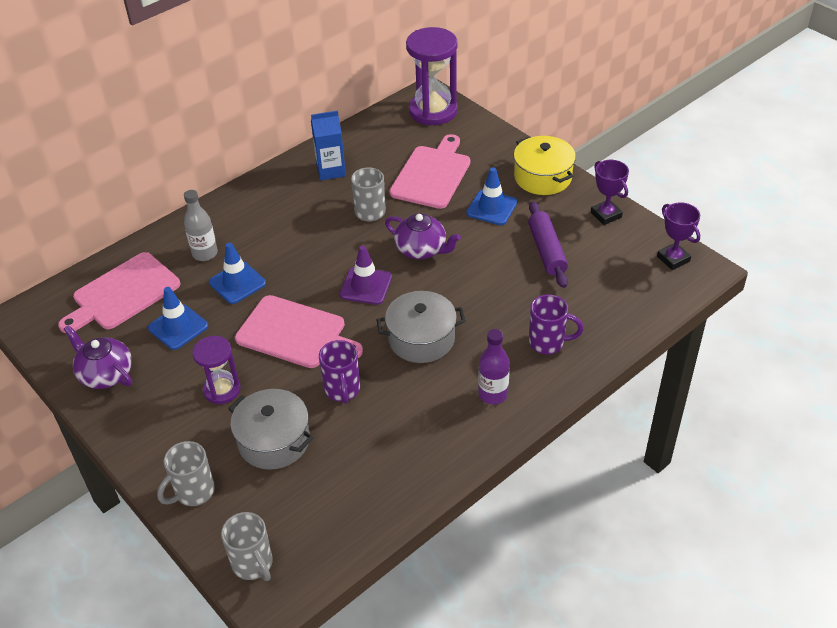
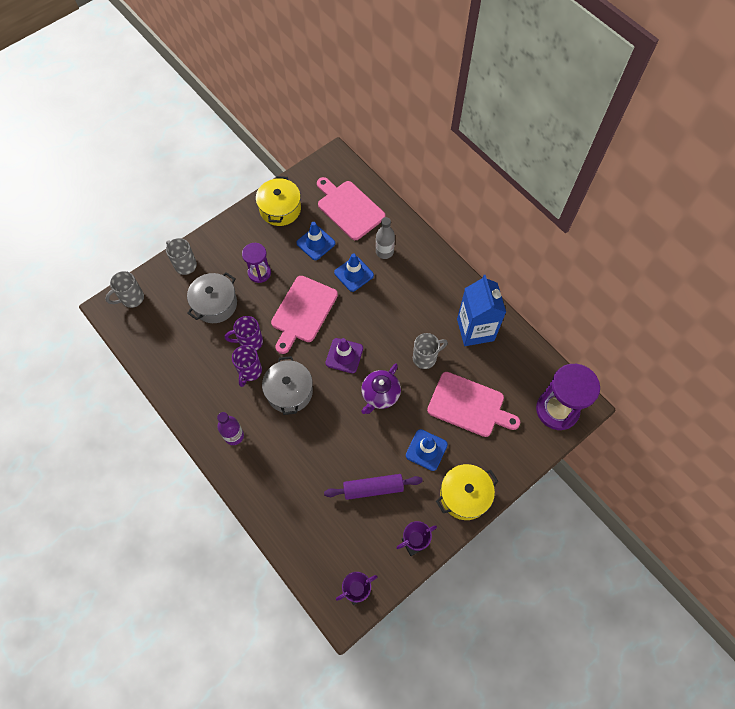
camera: 90 degrees right, 20 degrees up
(105, 374) = (280, 209): purple teapot -> yellow pot
(331, 170) = (475, 330): blue carton -> blue carton, size x1.52
(548, 343) = (276, 478): purple mug -> purple mug (249, 371)

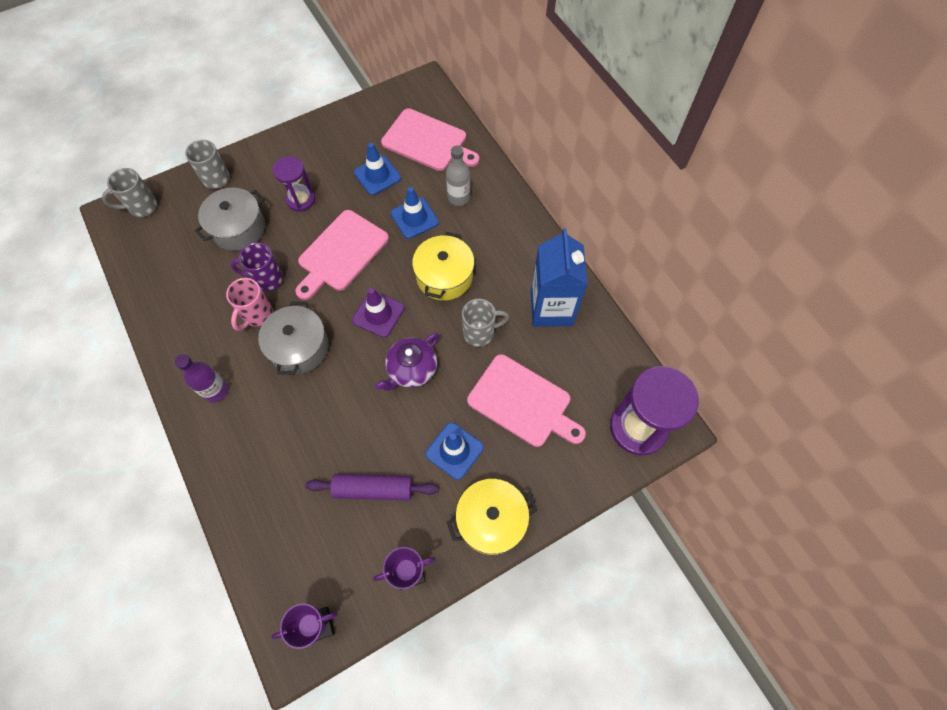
camera: 10 degrees right, 0 degrees up
(249, 371) = (257, 315): purple mug -> pink mug
(280, 209) = (345, 131): yellow pot -> yellow pot (444, 276)
(349, 208) = (427, 141): pink cutting board -> pink cutting board turned 150 degrees clockwise

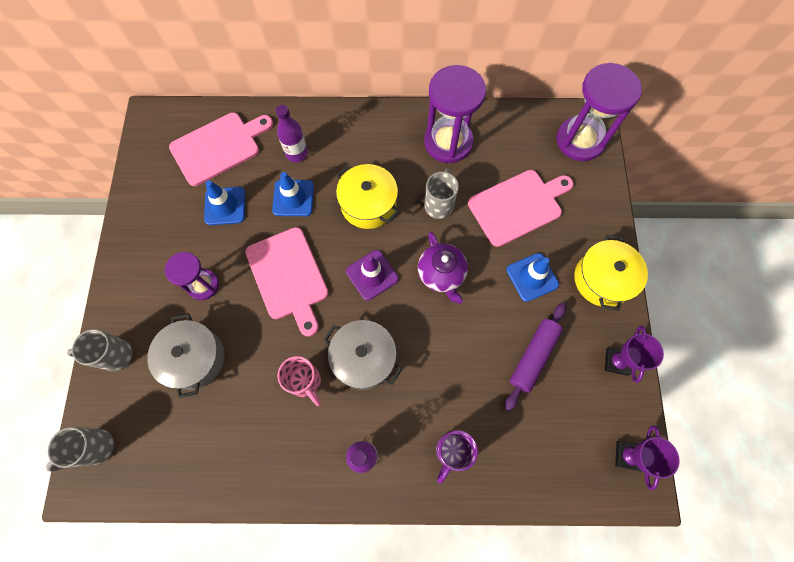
camera: 60 degrees left, 5 degrees up
(142, 207) = (96, 448): grey mug -> grey mug turned 45 degrees clockwise
(267, 279) = (272, 356): purple mug -> purple mug (451, 451)
(458, 197) = (297, 153): grey bottle -> purple bottle
(551, 308) = (448, 142): blue carton -> purple hourglass

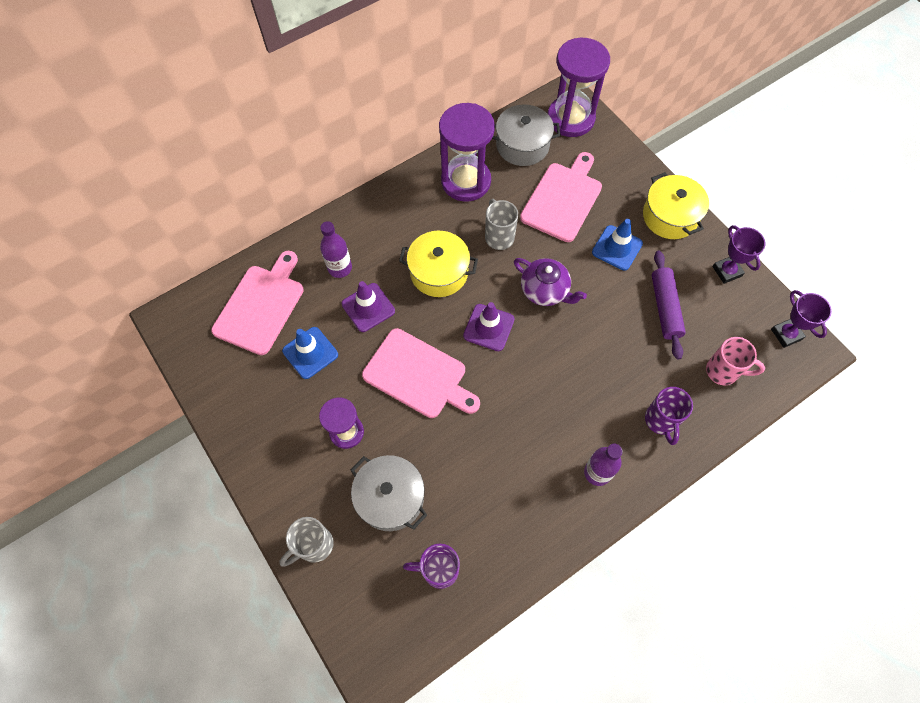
camera: 35 degrees left, 5 degrees down
(96, 448) = (363, 633): grey mug -> none
(184, 441) = (438, 569): none -> purple mug
(293, 198) = (368, 307): blue traffic cone -> purple traffic cone
(306, 382) = (503, 449): pink mug -> pink mug (723, 371)
(364, 358) = (536, 398): grey pot -> grey pot (522, 145)

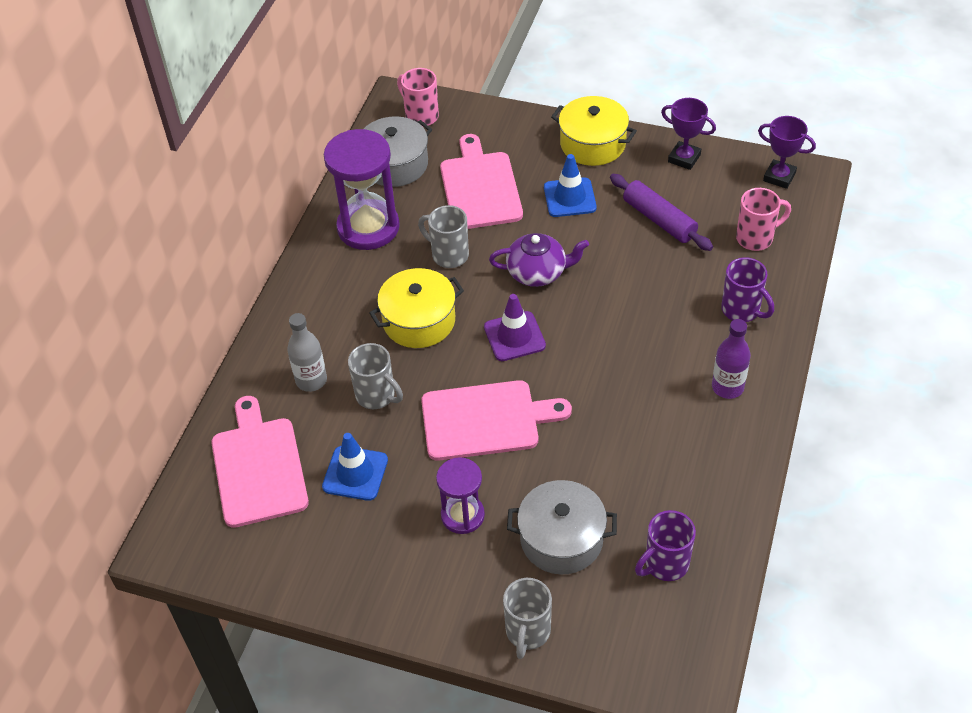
camera: 35 degrees left, 15 degrees down
(340, 268) = (311, 380): purple bottle -> grey bottle
(368, 307) = (376, 396): purple traffic cone -> grey mug
(570, 118) = (421, 116): purple hourglass -> pink mug

